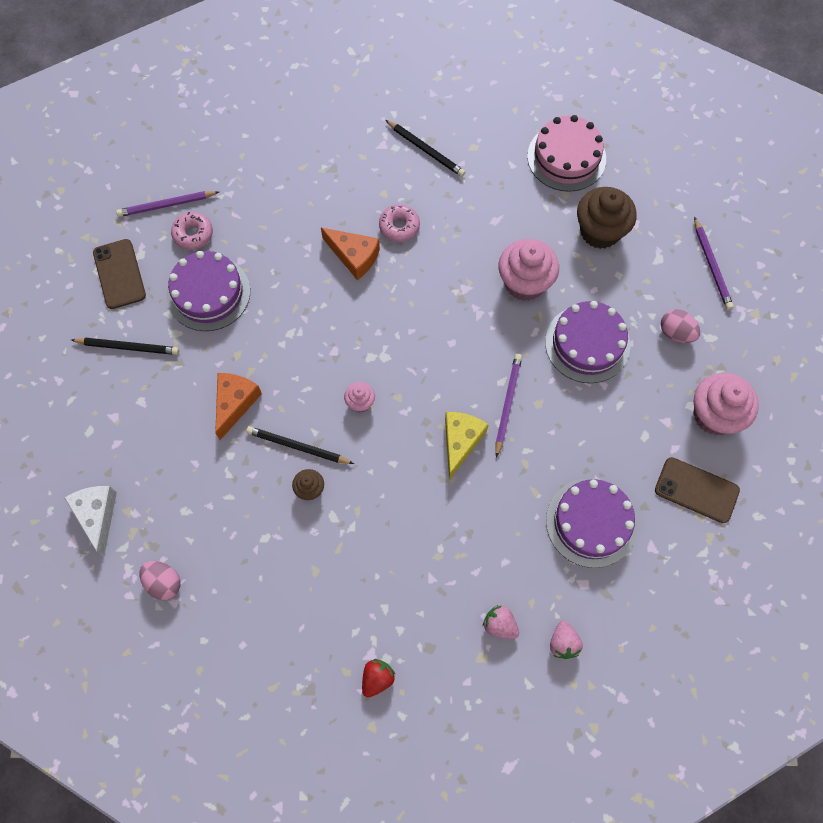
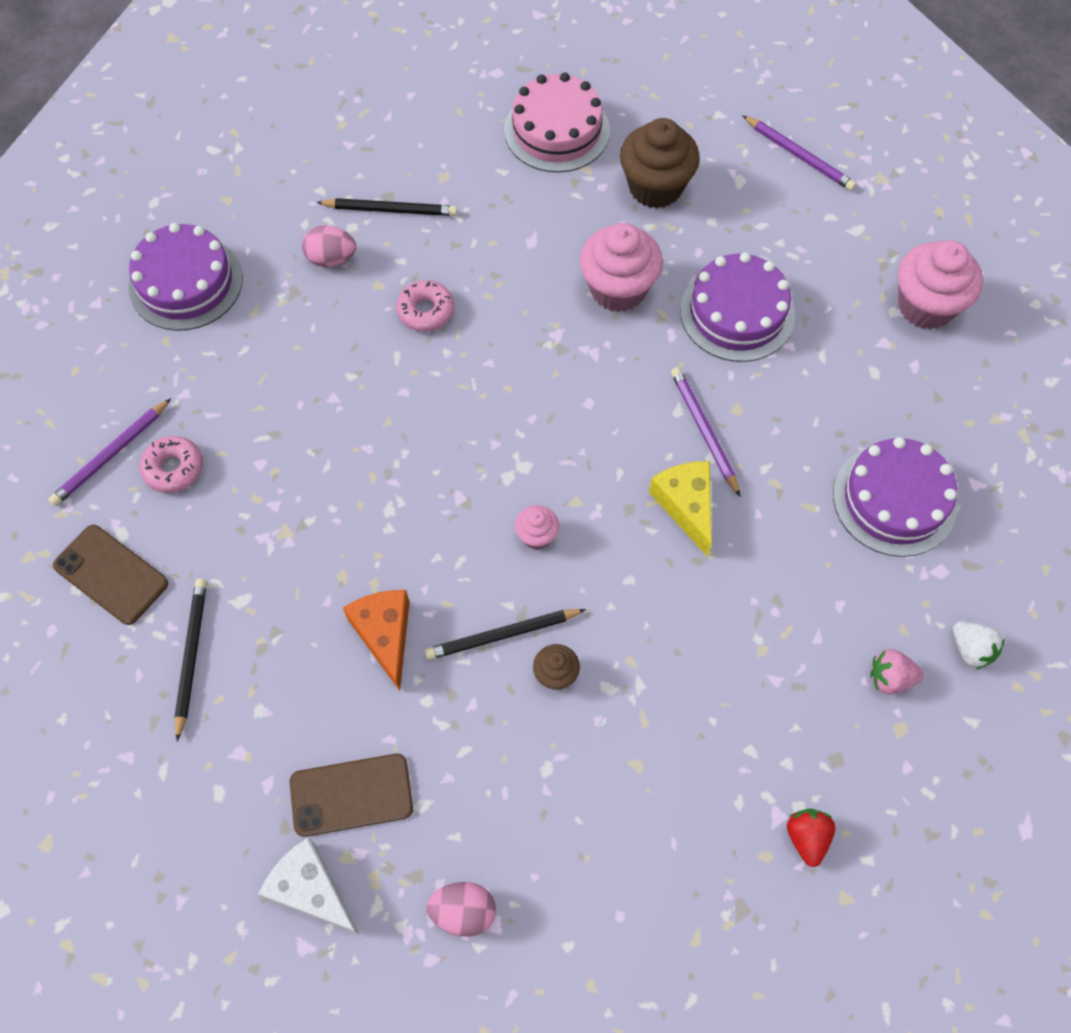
camera: 35 degrees left, 5 degrees down
(128, 347) = (191, 656): black pencil -> black pencil turned 60 degrees counterclockwise
(208, 293) = (248, 526): purple cake -> purple cake (186, 282)
(354, 256) = (398, 376): orange cheese -> none
(563, 643) = (971, 649): pink strawberry -> white strawberry
(676, 333) = (819, 245): pink egg -> pink egg (331, 259)
(696, 490) = (971, 394): brown phone -> brown phone (351, 795)

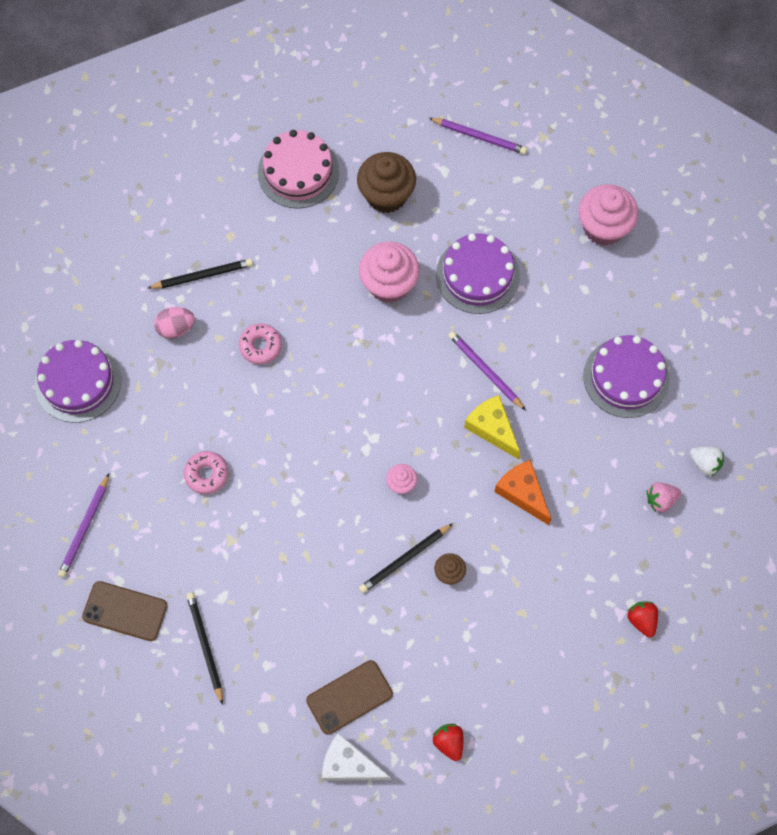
camera: 20 degrees left, 5 degrees up
(174, 468) = (133, 522): pink donut -> pink donut (206, 474)
(384, 635) = (327, 586): orange cheese -> orange cheese (522, 493)
(463, 912) = (449, 742): pink egg -> red strawberry

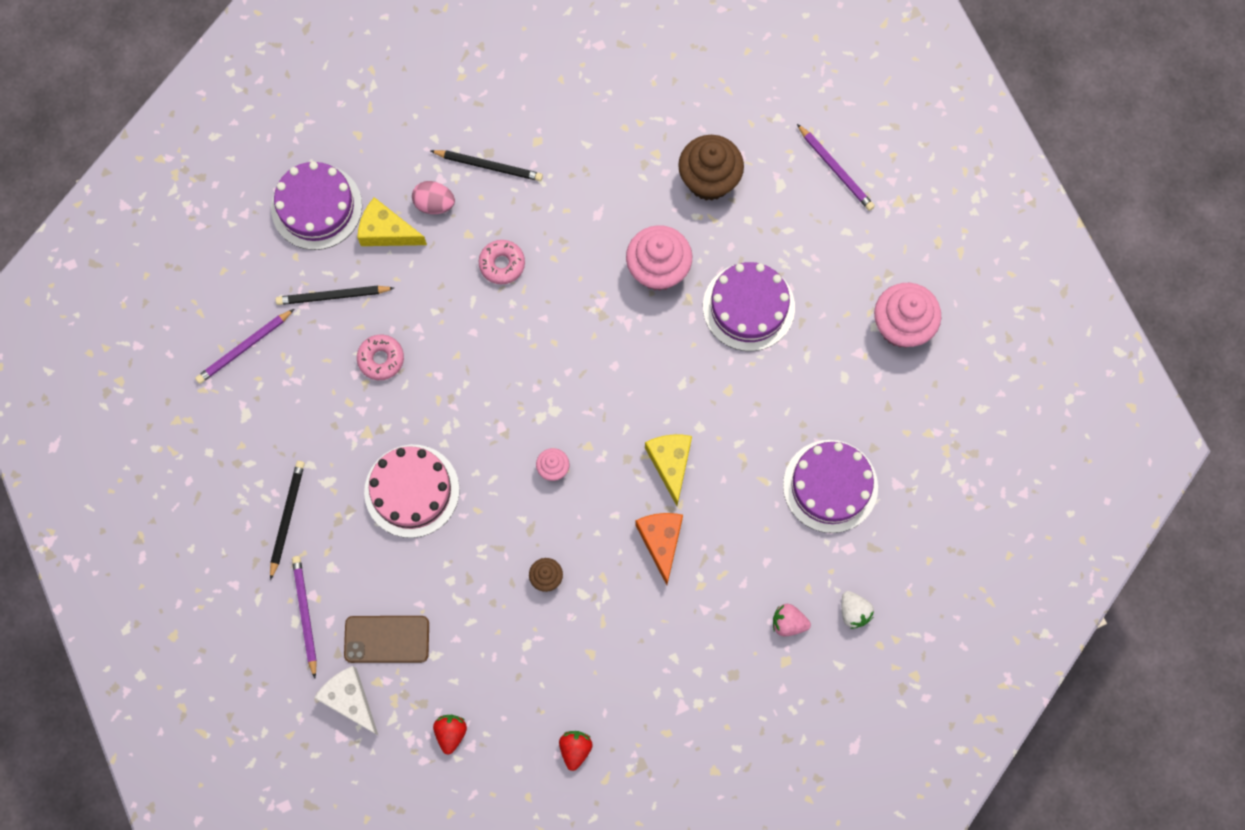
camera: 30 degrees right, 5 degrees up
(125, 611) = (235, 445): brown phone -> none
(149, 371) = (387, 232): none -> yellow cheese
(298, 172) = (639, 111): pink cake -> pink cake (412, 491)
(405, 559) = (513, 541): black pencil -> black pencil (333, 296)
(485, 371) = (698, 404): purple pencil -> purple pencil (305, 614)
(642, 620) = (698, 725): red strawberry -> red strawberry (575, 749)

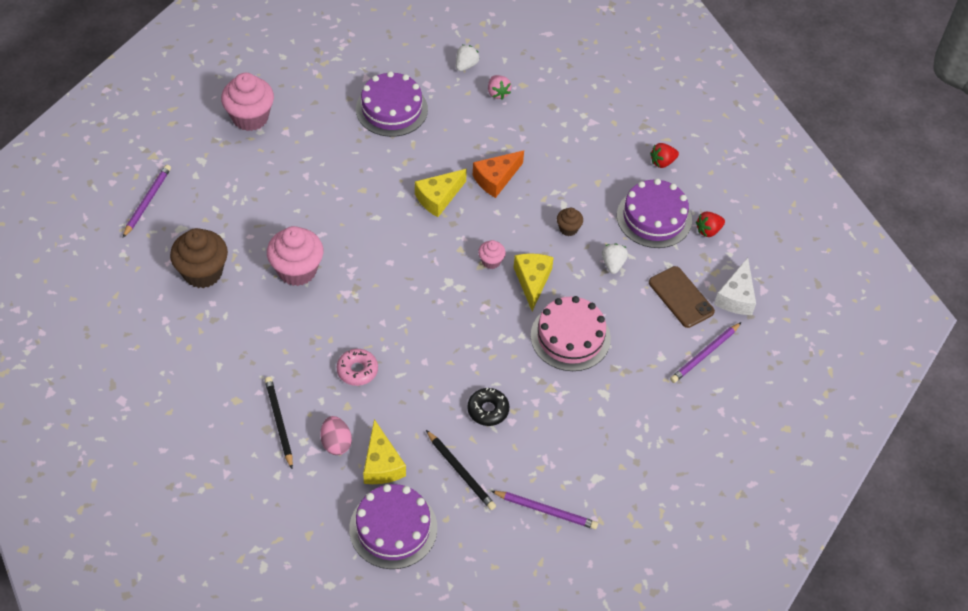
camera: 125 degrees left, 20 degrees down
(287, 518) = (650, 404): black pencil -> none
(381, 359) = (488, 410): pink donut -> black donut
(472, 595) = (613, 264): none -> white strawberry
(502, 495) = (532, 281): none -> yellow cheese
(748, 307) = (291, 205): purple cake -> purple cake (654, 217)

